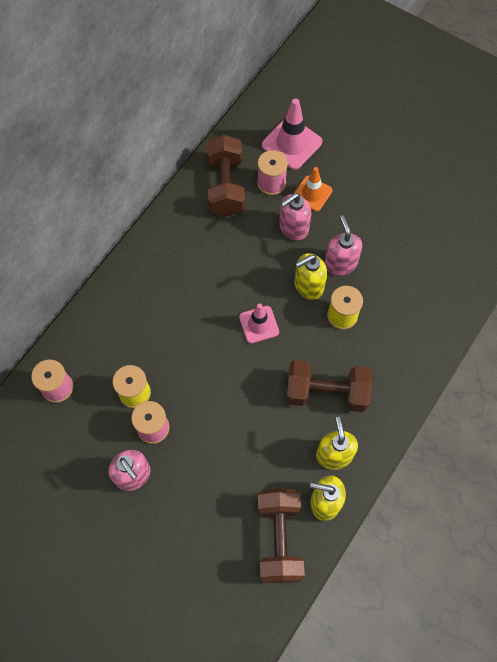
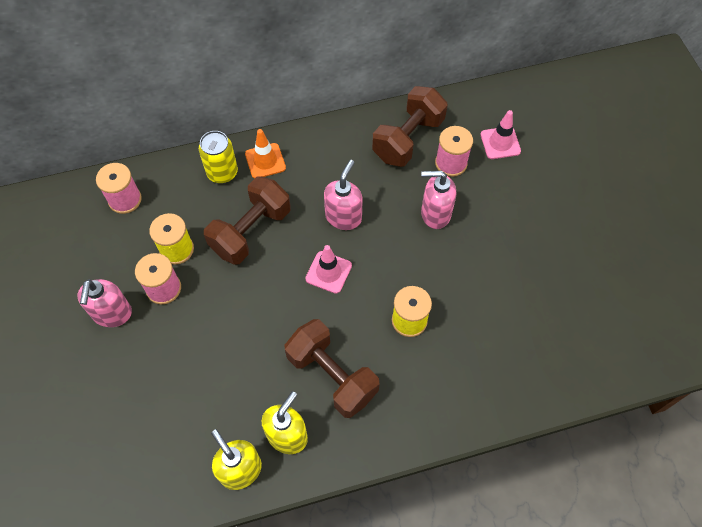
camera: 40 degrees right, 5 degrees down
(113, 311) = (222, 173): none -> yellow can
(279, 538) = (173, 467): brown dumbbell -> brown dumbbell (251, 231)
(291, 143) = (500, 143): pink traffic cone -> pink traffic cone, size x0.65
(308, 286) = (402, 272): yellow soap dispenser -> none
(312, 193) = (479, 197): orange traffic cone -> orange traffic cone (265, 161)
(340, 263) = (450, 274): pink soap dispenser -> pink soap dispenser (343, 217)

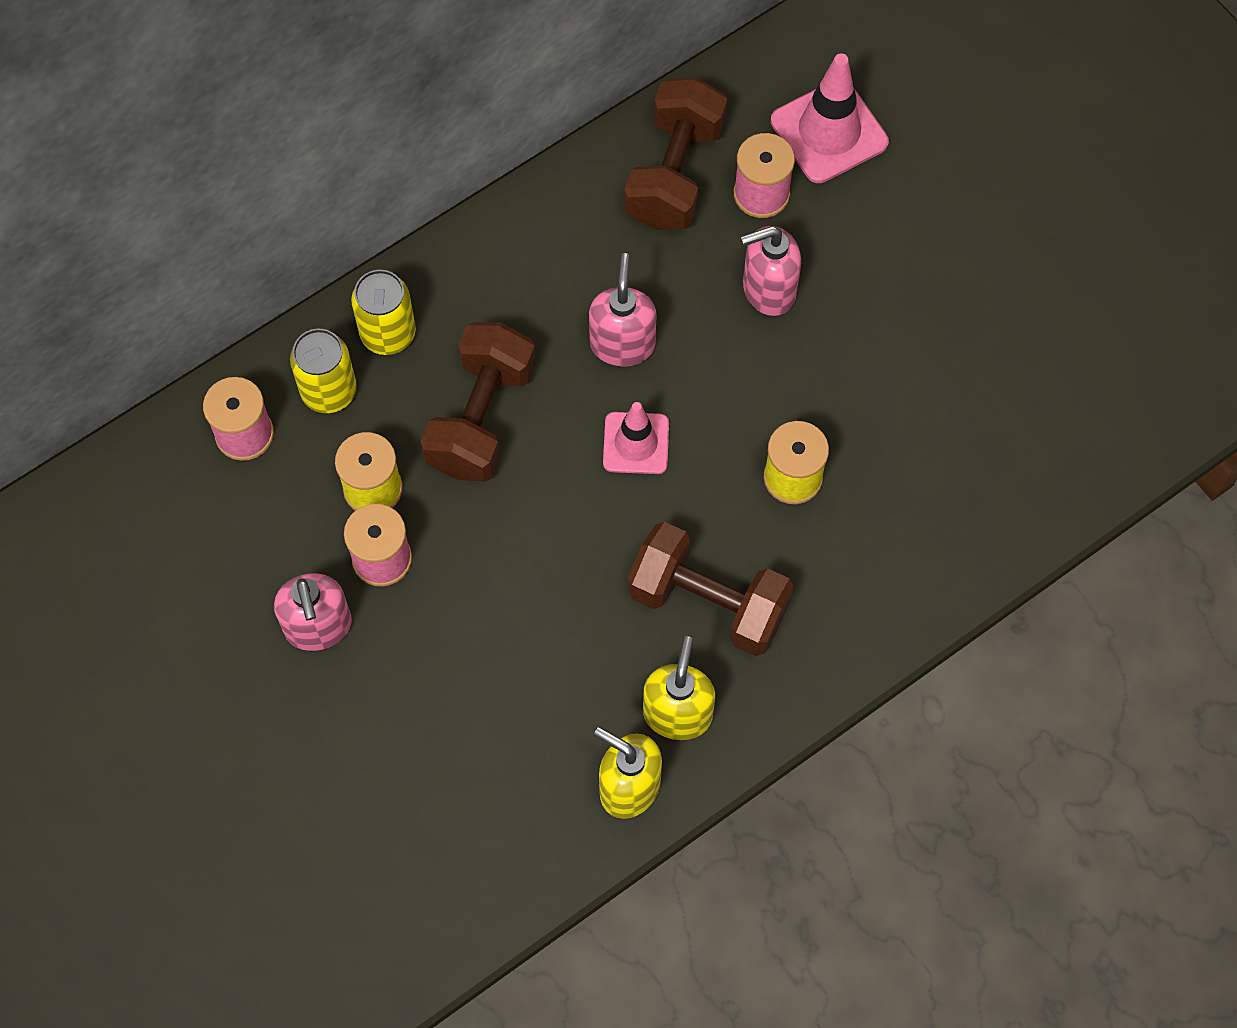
camera: 20 degrees left, 5 degrees up
(178, 192) = (329, 391): none -> yellow can
(265, 161) = (451, 289): orange traffic cone -> none
(500, 143) = (829, 132): pink traffic cone -> pink traffic cone, size x1.53

